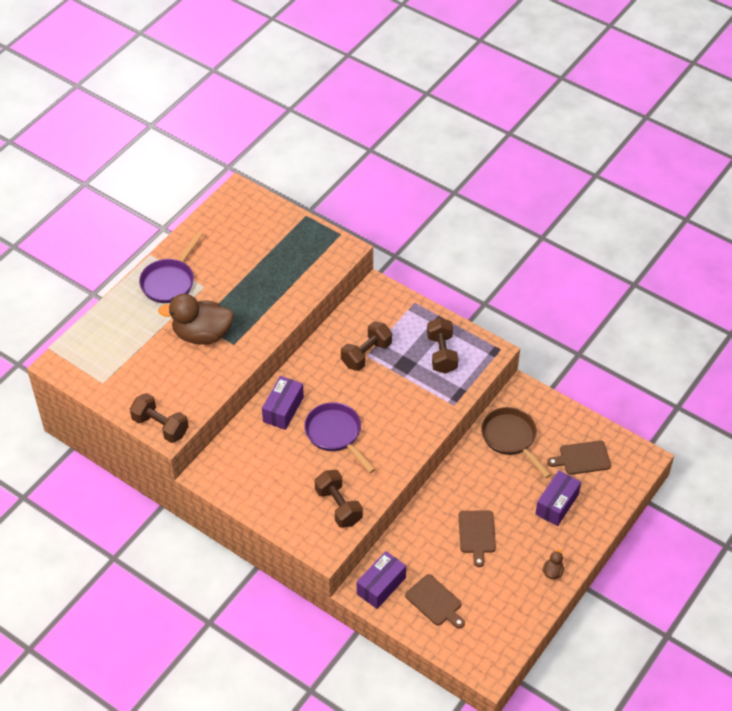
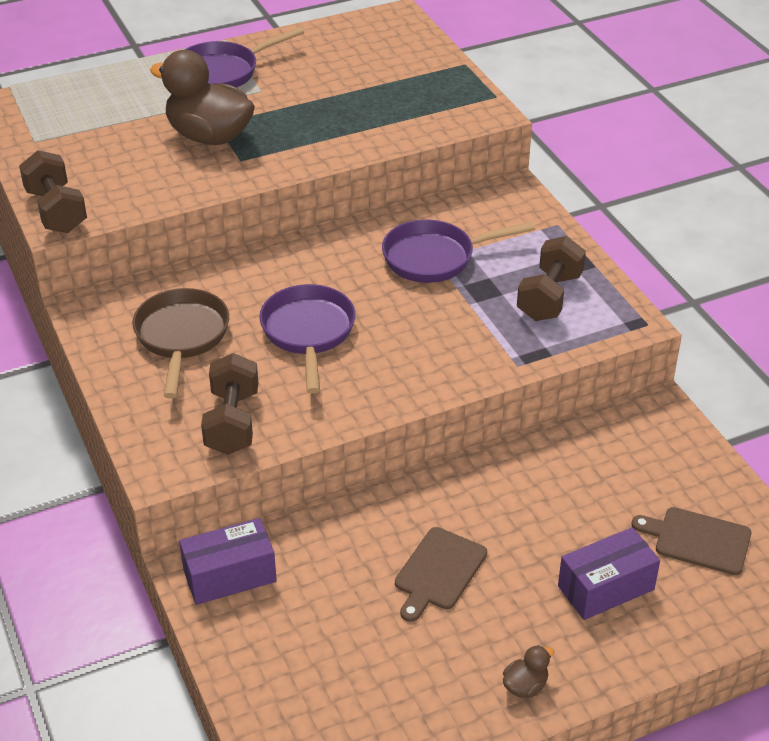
camera: 30 degrees right, 10 degrees down
(283, 409) = (261, 276): purple box -> none
(366, 354) = (435, 258): brown dumbbell -> purple pan
(435, 602) = (294, 638): brown cutting board -> none
(511, 438) = (595, 464): brown pan -> brown pan (181, 337)

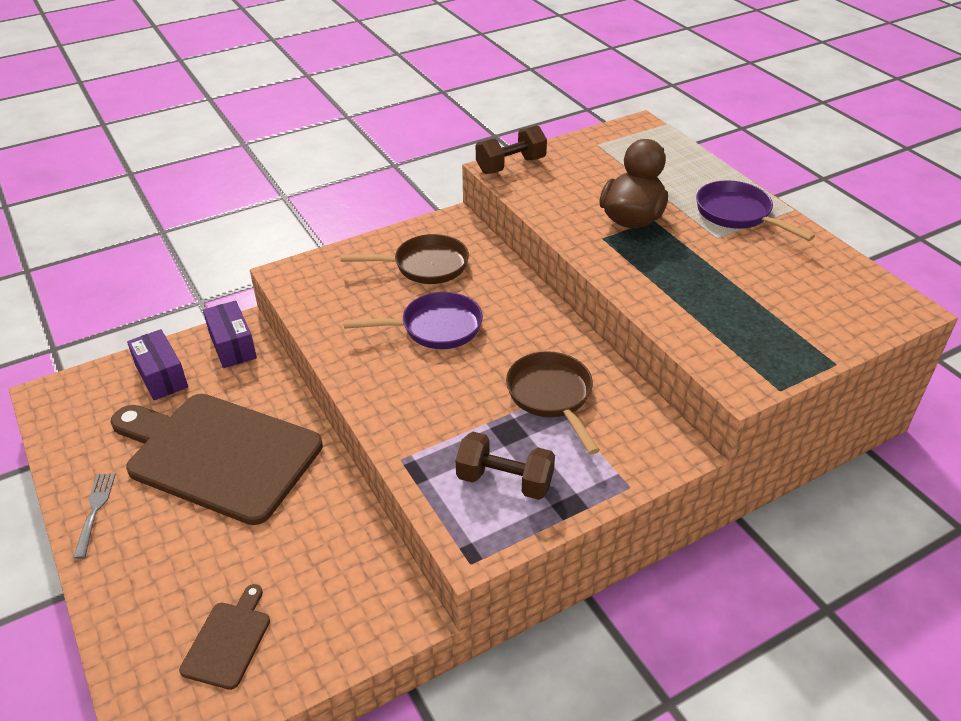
camera: 85 degrees right, 0 degrees up
(232, 422) = (331, 300): brown dumbbell -> none
(435, 258) = (551, 396): purple pan -> brown pan
(438, 572) = (218, 454): brown cutting board -> brown cutting board, size x2.34
(525, 686) = (95, 511): brown duck -> grey fork
(606, 588) = (182, 565): purple box -> purple box (161, 376)

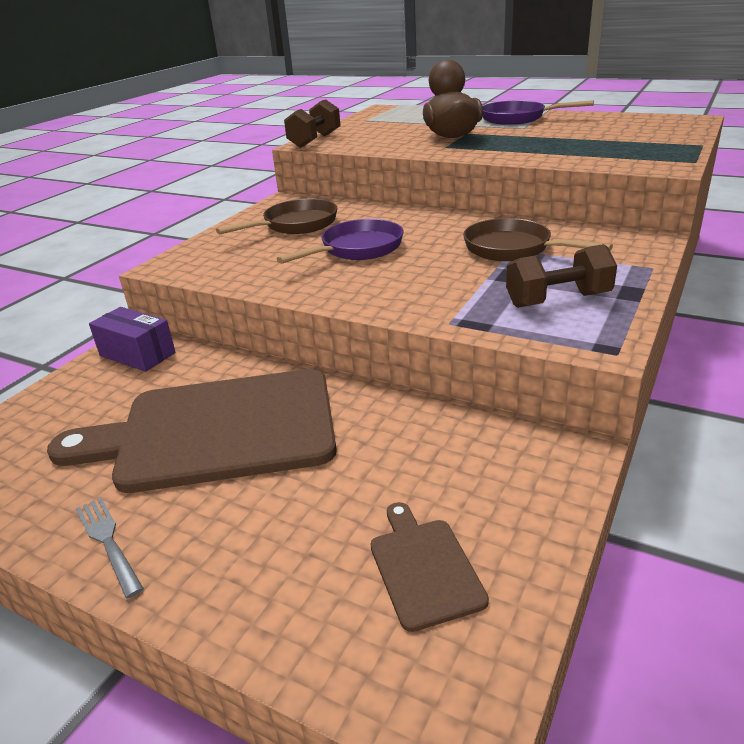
camera: 30 degrees left, 10 degrees down
(161, 376) = (75, 403): purple box -> none

